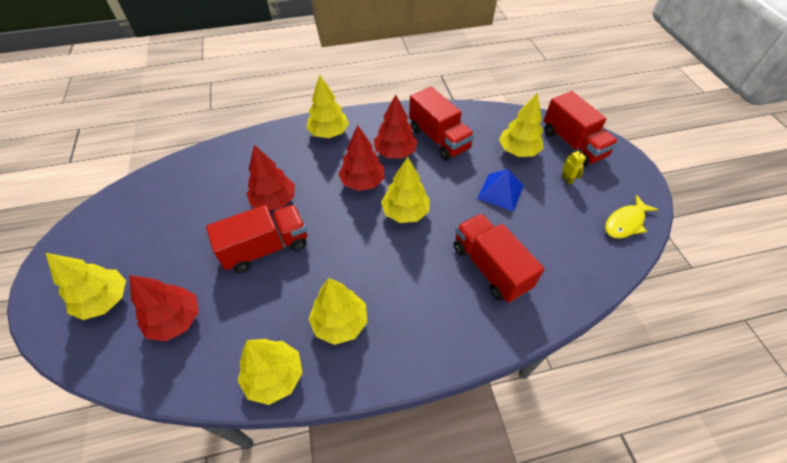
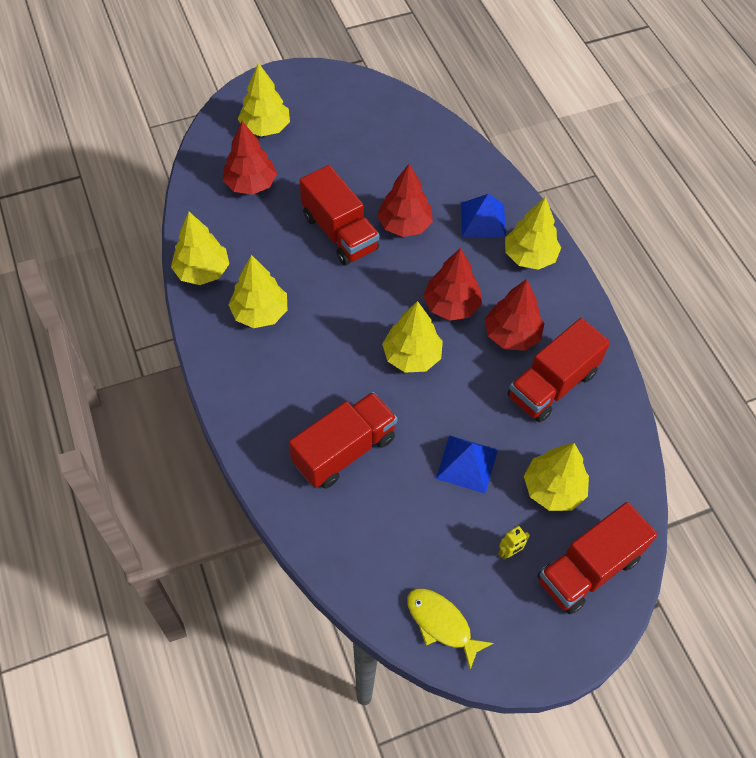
camera: 80 degrees right, 5 degrees up
(286, 152) = (483, 220): none -> blue pyramid

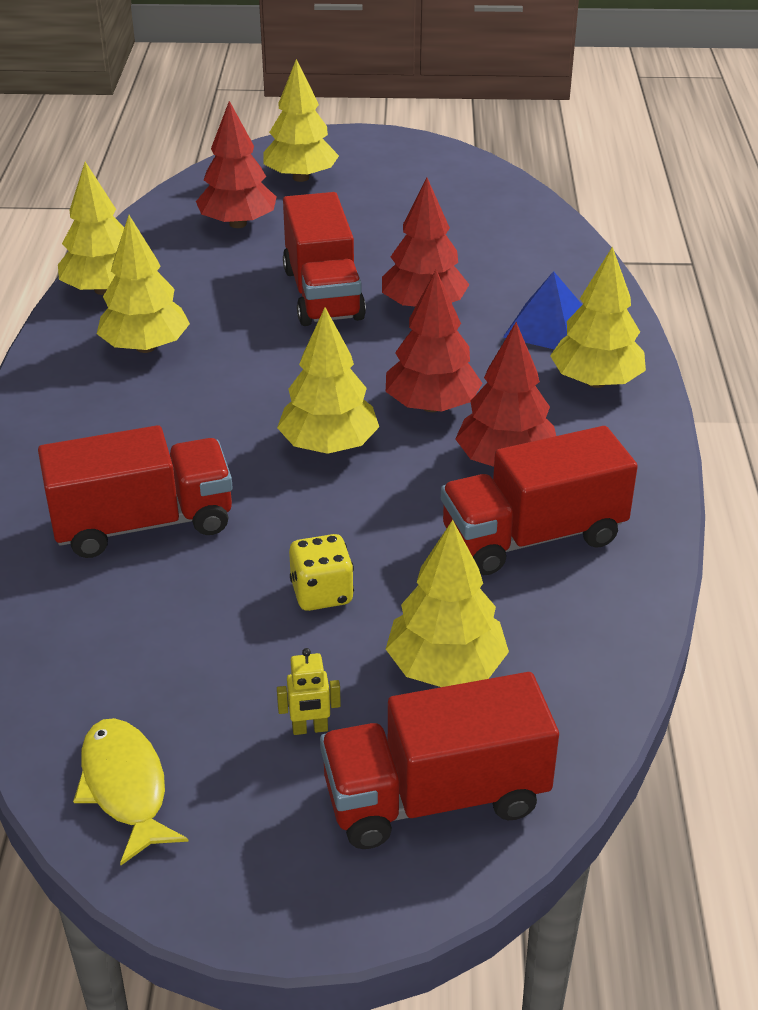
camera: 25 degrees right, 20 degrees down
(467, 464) = (322, 593): blue pyramid -> yellow dice

